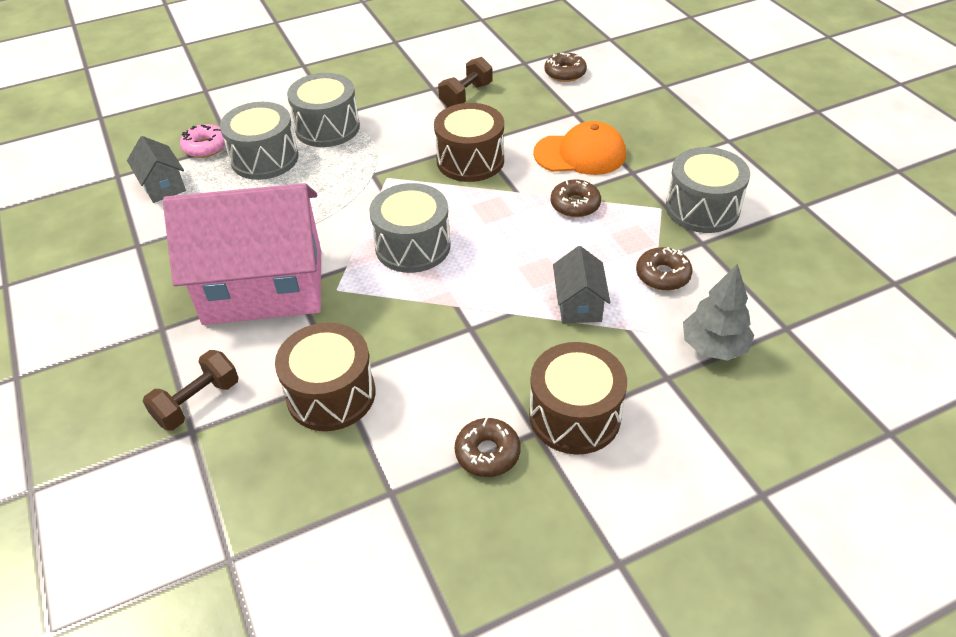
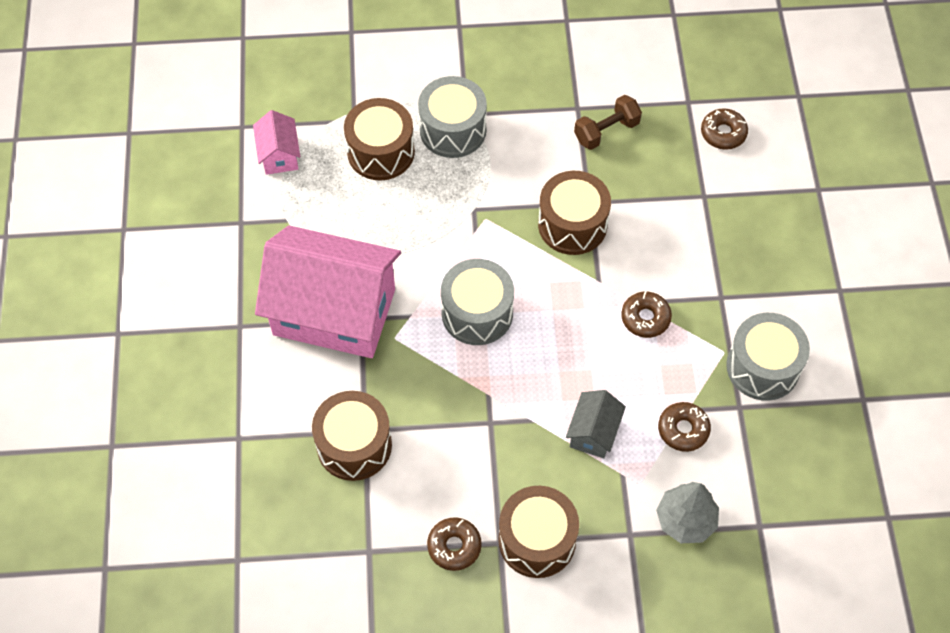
camera: 20 degrees right, 15 degrees up
(163, 185) = (279, 155): grey house -> pink house
(197, 402) = (249, 412): brown dumbbell -> none
(205, 147) = (330, 116): pink donut -> none
(264, 158) = (381, 152): grey drum -> brown drum
(580, 154) = (682, 255): orange cap -> none

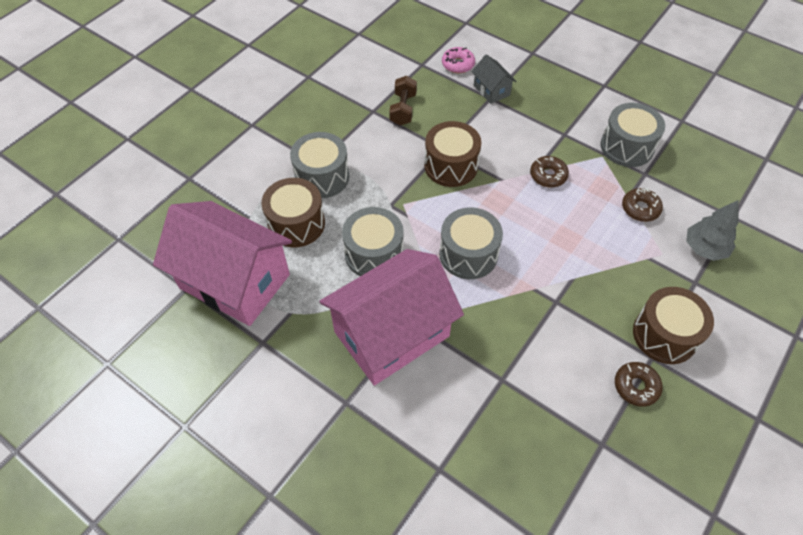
camera: 50 degrees left, 5 degrees down
(279, 155) = (234, 281): pink house -> pink house, size x2.34
(354, 445) = (509, 394): brown drum -> none
(405, 236) = (374, 254): none -> grey drum
(593, 432) = (607, 252): grey house -> grey house (491, 90)
(723, 133) = (458, 64): brown donut -> pink donut

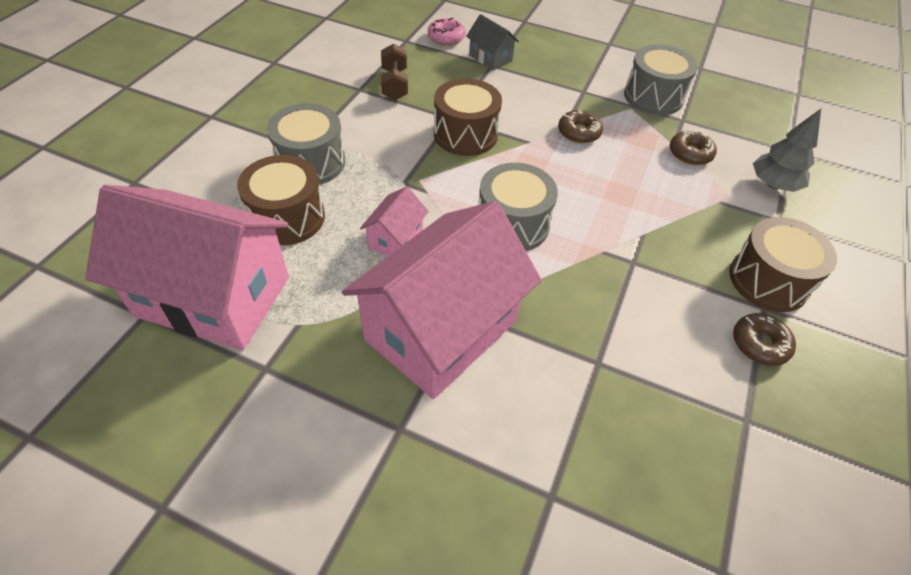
camera: 15 degrees left, 5 degrees down
(374, 254) = (395, 239): grey drum -> pink house

